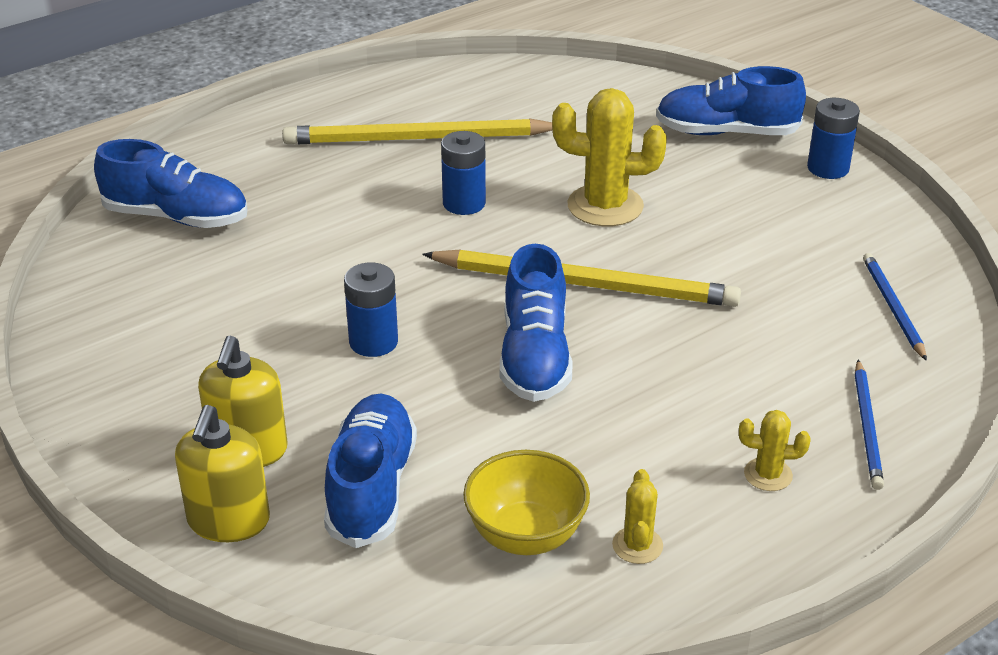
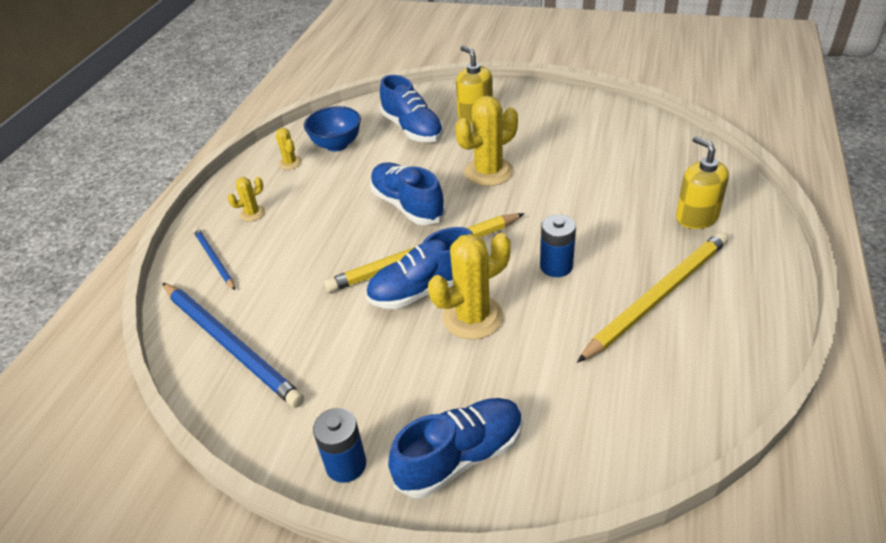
camera: 145 degrees right, 5 degrees up
(176, 217) = (678, 170): blue shoe -> blue shoe (424, 289)
(228, 521) = (448, 98): yellow soap dispenser -> yellow soap dispenser (696, 217)
(373, 342) = (488, 172): blue battery -> yellow cactus
(525, 536) = (337, 145): yellow bowl -> blue bowl
(892, 307) = (230, 345): blue pencil -> blue pencil, size x1.91

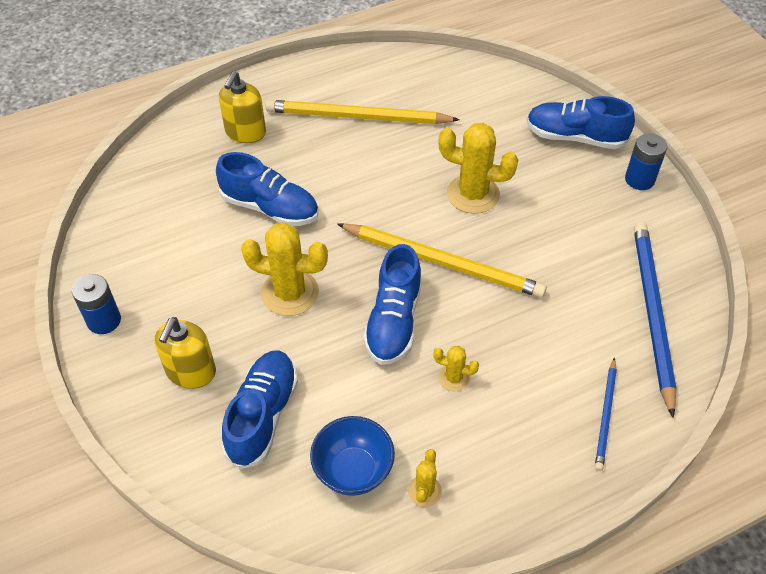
camera: 135 degrees left, 10 degrees up
(252, 213) = (526, 446): yellow cactus -> yellow cactus (453, 378)
(424, 289) = (477, 238): blue shoe -> blue shoe (270, 208)
(556, 266) = (376, 179): blue battery -> blue battery (104, 320)

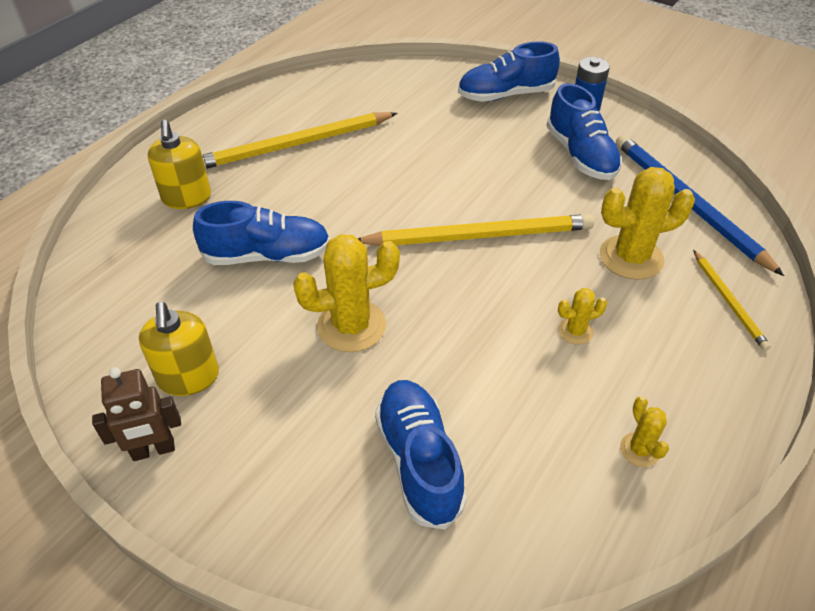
camera: 30 degrees left, 5 degrees down
(104, 320) = (153, 450): blue battery -> brown robot
(191, 372) = (302, 455): yellow soap dispenser -> yellow soap dispenser (188, 377)
(353, 471) = (557, 467): blue bowl -> none
(394, 321) = (477, 306): blue shoe -> blue shoe (580, 155)
(473, 194) = (457, 169): yellow cactus -> yellow cactus (631, 257)
(605, 416) = (728, 301): blue pencil -> yellow pencil

